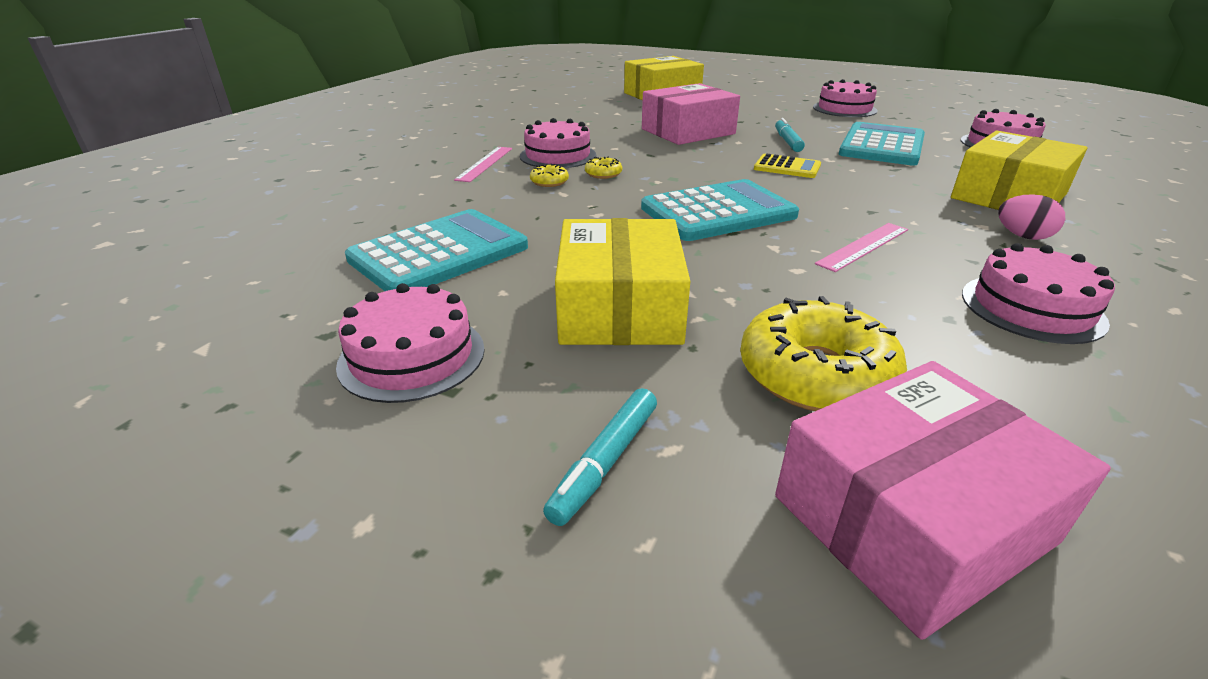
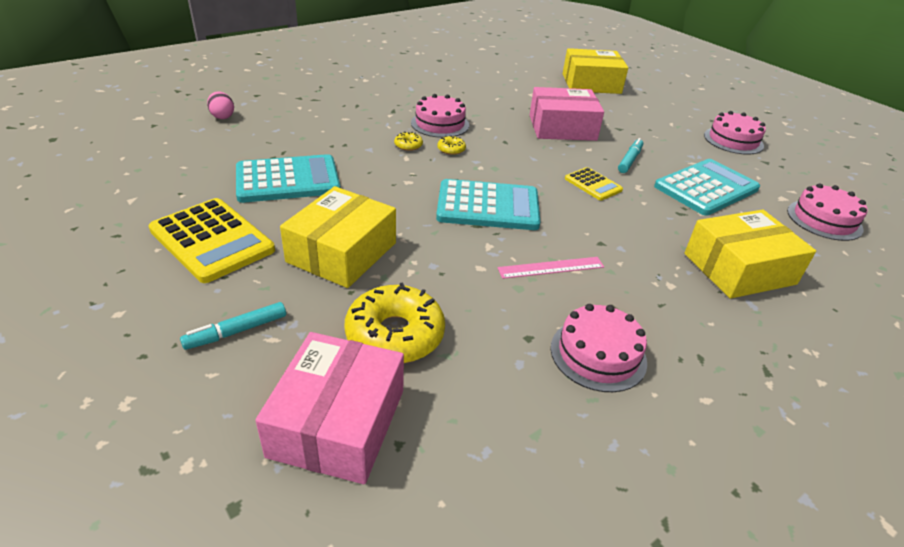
camera: 25 degrees right, 5 degrees up
(412, 356) = (212, 240): pink cake -> yellow calculator
(485, 163) = (385, 117): pink ruler -> none
(911, 518) = (337, 422): pink box -> pink box turned 75 degrees counterclockwise
(1023, 236) = (688, 304): pink egg -> pink egg (222, 116)

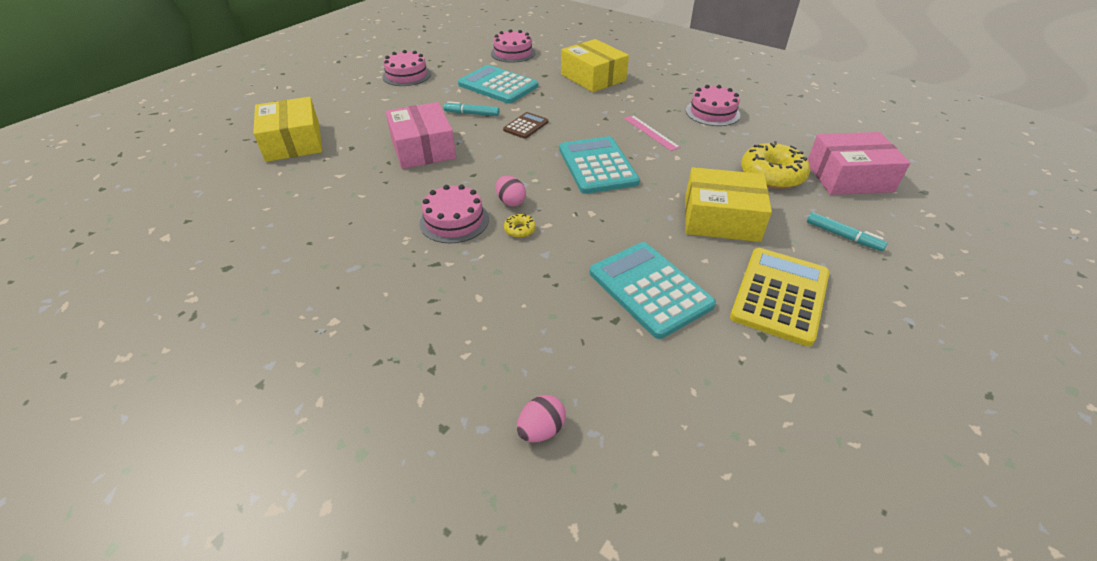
camera: 105 degrees left, 5 degrees up
(451, 149) = (511, 201): yellow donut -> pink egg
(593, 184) = (526, 126): yellow calculator -> brown calculator

